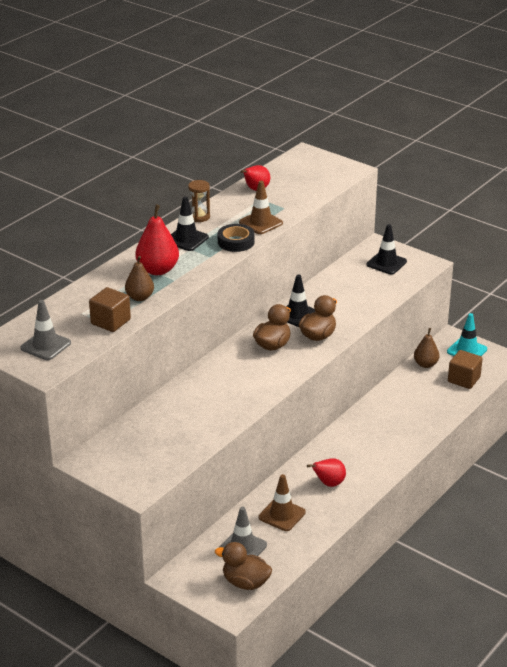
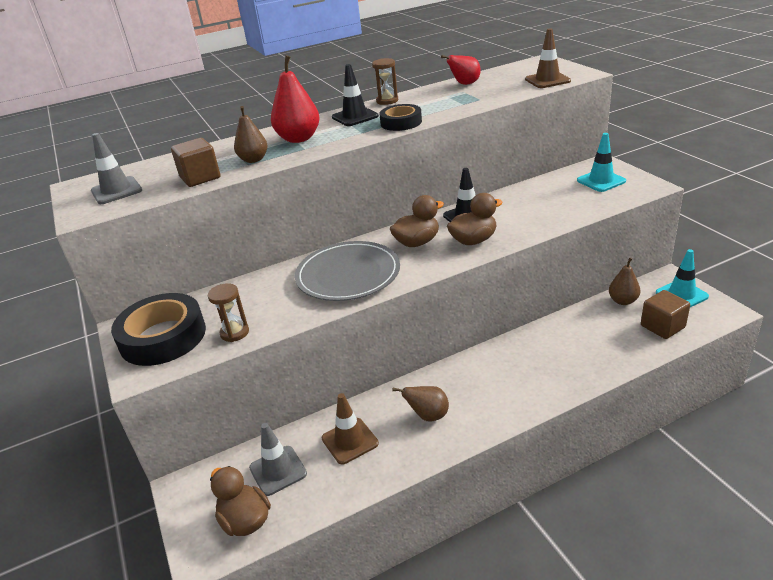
camera: 30 degrees right, 0 degrees up
(128, 462) = (163, 337): none -> black tape
(186, 446) = (234, 333): none -> brown hourglass
(237, 383) = (348, 274): none -> grey plate
(261, 223) = (443, 109): brown traffic cone -> brown traffic cone (547, 80)
(329, 483) = (428, 416): red pear -> brown pear
(386, 263) = (601, 181): black traffic cone -> turquoise traffic cone

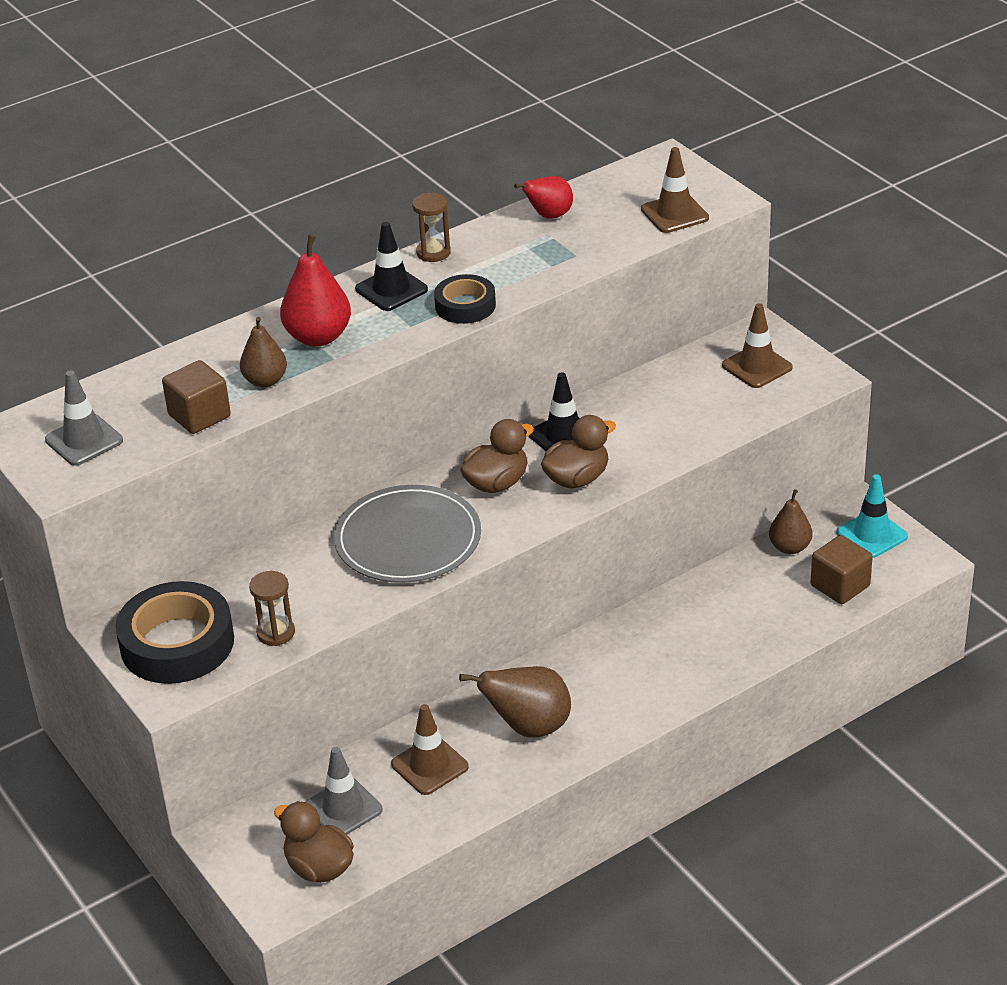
camera: 10 degrees left, 5 degrees up
(428, 416) = (528, 727): brown pear -> brown pear, size x1.53
(601, 181) = (757, 366): turquoise traffic cone -> brown traffic cone

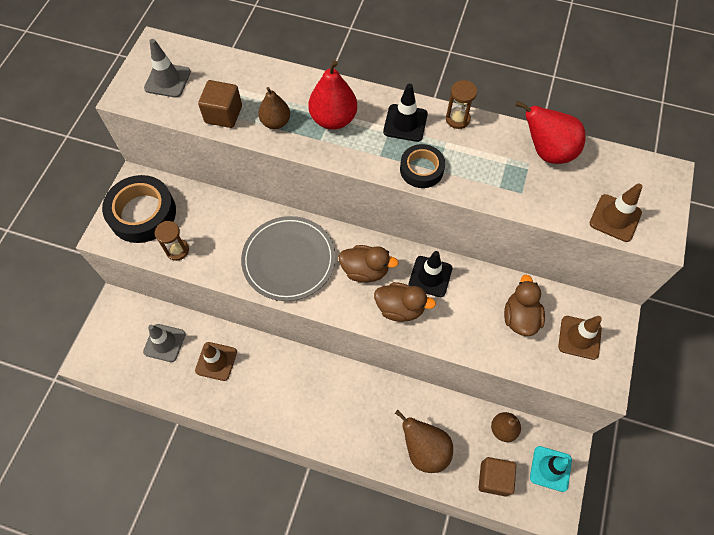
camera: 50 degrees right, 25 degrees up
(319, 867) = (121, 360): brown duck -> brown duck (520, 317)
(528, 727) = (272, 389): brown pear -> brown pear (424, 449)
(549, 216) = (547, 152): red pear -> red pear, size x1.53

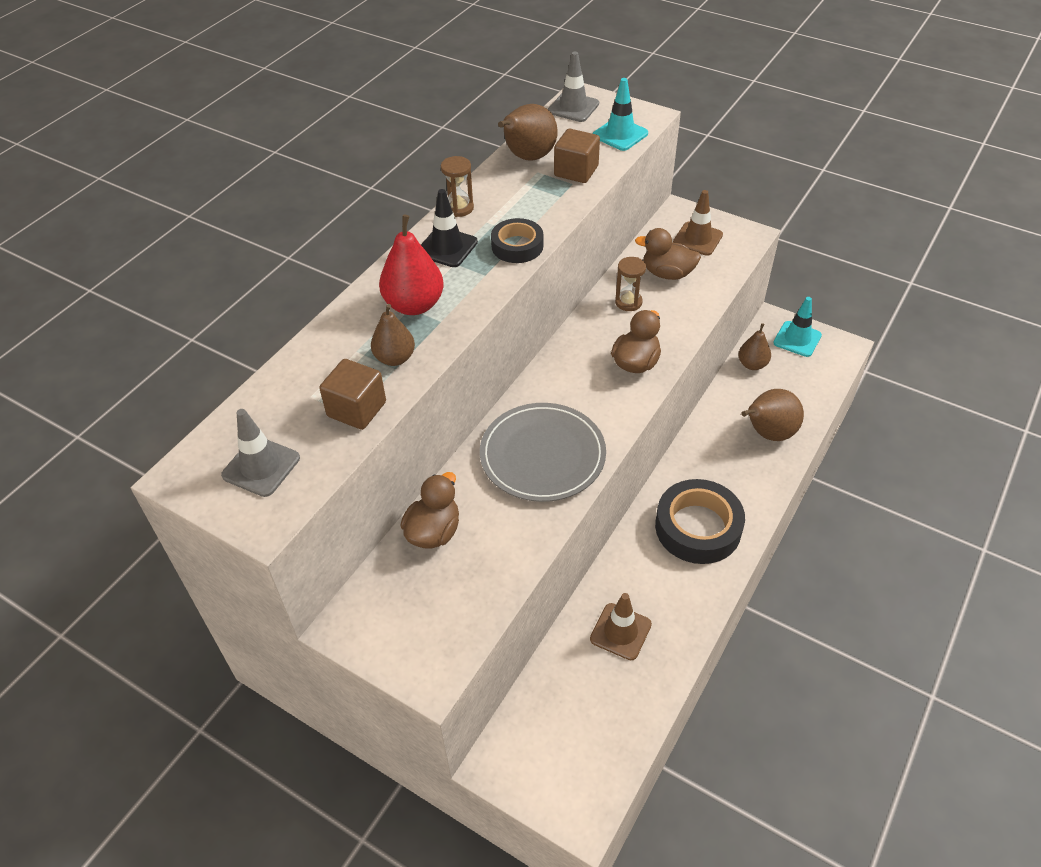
camera: 75 degrees left, 15 degrees down
(142, 213) = (409, 620): black tape -> black tape (698, 527)
(164, 343) = (578, 697): grey traffic cone -> grey traffic cone (573, 107)
(177, 250) = (490, 580): brown hourglass -> brown hourglass (628, 302)
(365, 270) = (578, 384): brown duck -> brown duck (433, 532)
(430, 276) = (601, 331): black traffic cone -> none
(494, 478) = (804, 383): brown cube -> brown cube (576, 171)
(547, 152) = (528, 157): red pear -> brown pear
(615, 218) = (620, 134): brown traffic cone -> turquoise traffic cone

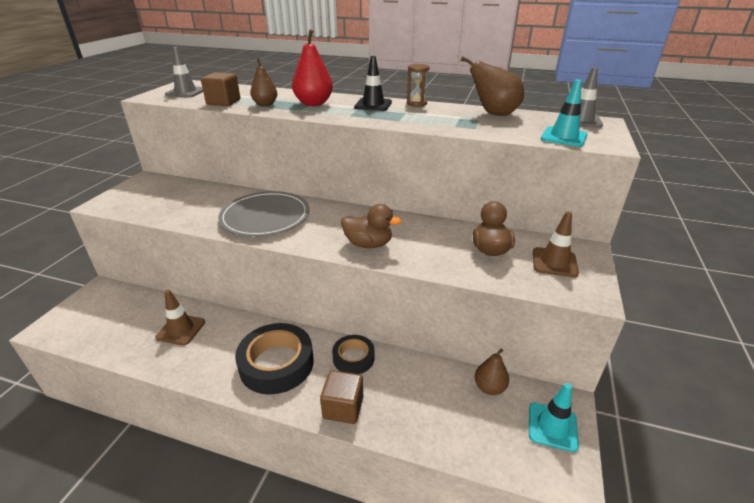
camera: 75 degrees right, 15 degrees down
(433, 532) = (204, 191): brown duck -> none
(517, 246) = (385, 120): black tape -> black tape (353, 358)
(576, 171) = (492, 128): brown cube -> brown cube (343, 407)
(628, 302) = (439, 234): brown hourglass -> none
(768, 433) = (398, 407): brown pear -> none

